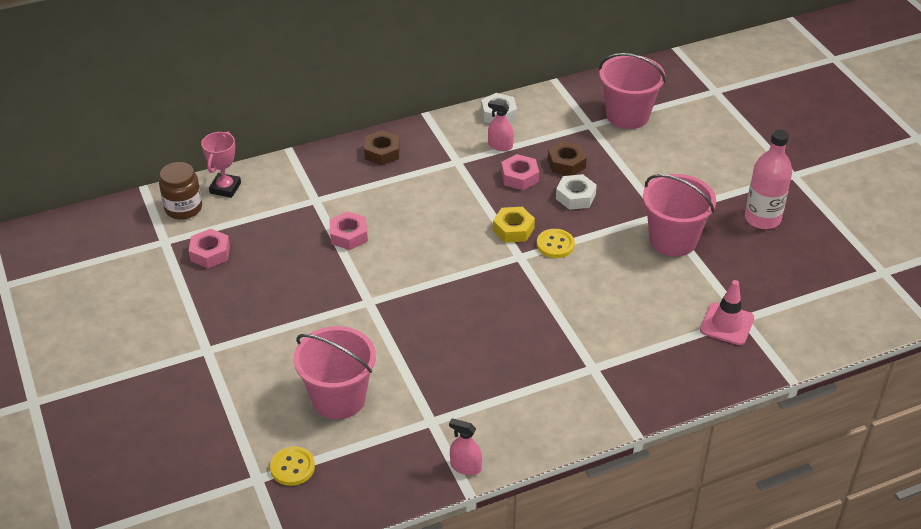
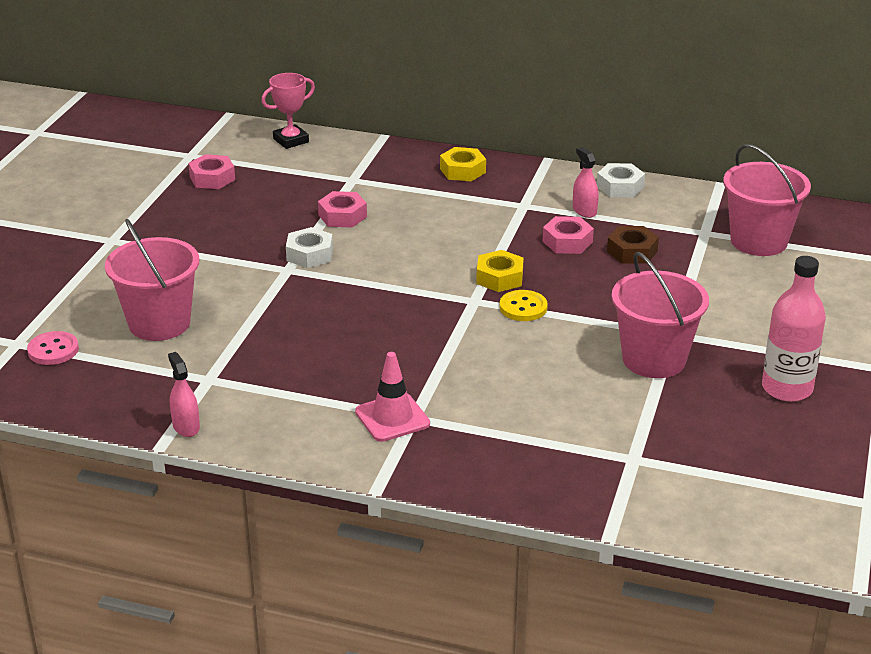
camera: 40 degrees right, 10 degrees down
(183, 208) = (237, 140): brown jar -> none
(292, 467) = (53, 350): yellow button -> pink button
(382, 152) = (462, 170): brown nut -> yellow nut
(575, 197) = (601, 280): white nut -> white nut (309, 254)
(727, 324) = (607, 454): pink traffic cone -> pink traffic cone (392, 418)

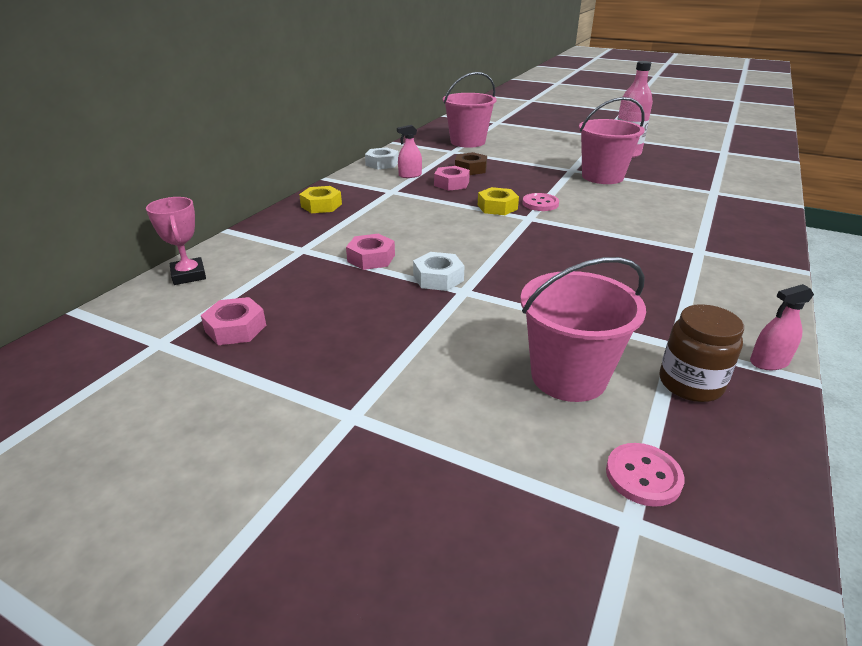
camera: 80 degrees left, 0 degrees up
(153, 380) = (690, 384): none -> brown jar
(392, 418) = (703, 258): pink traffic cone -> none
(523, 307) = (540, 204): yellow button -> pink button

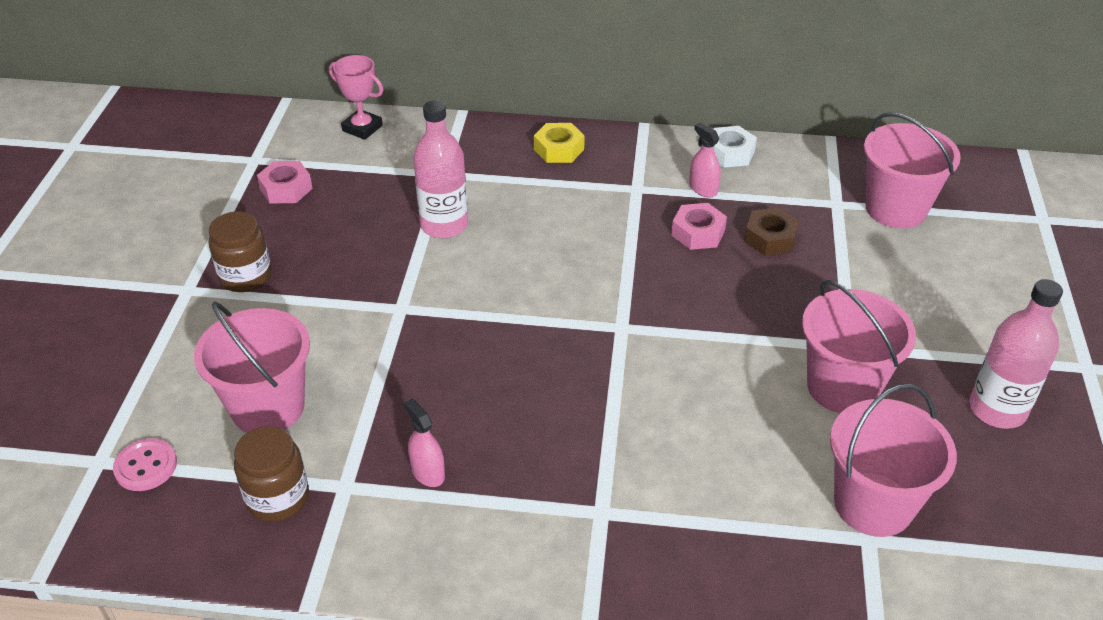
camera: 70 degrees right, 10 degrees up
(189, 275) = (362, 128): pink trophy -> pink trophy turned 75 degrees clockwise
(360, 370) = (245, 276): none -> brown jar
(371, 258) = (444, 225): pink nut -> pink bottle
(438, 278) = (421, 283): white nut -> none
(497, 207) = (640, 291): yellow nut -> none
(540, 204) = (678, 330): pink button -> none
(689, 186) = (873, 504): none -> pink bucket
(769, 362) = (333, 567): pink spray bottle -> pink spray bottle (428, 472)

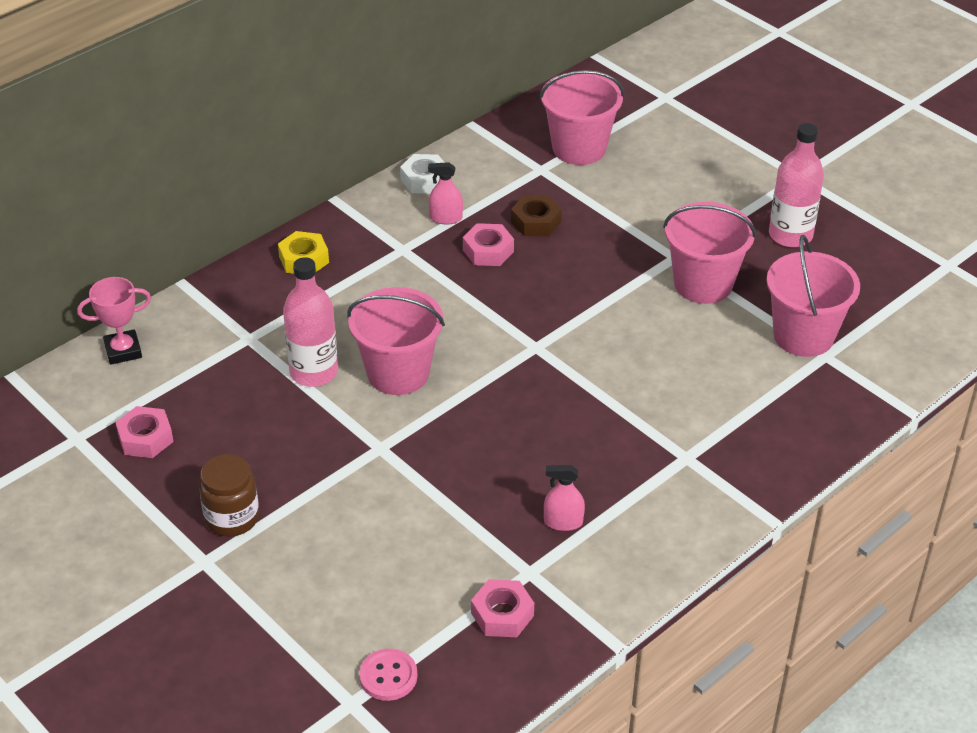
camera: 50 degrees left, 0 degrees up
(268, 407) = (403, 576): pink bucket -> pink bucket (398, 373)
(277, 498) = (502, 614): brown jar -> pink nut

